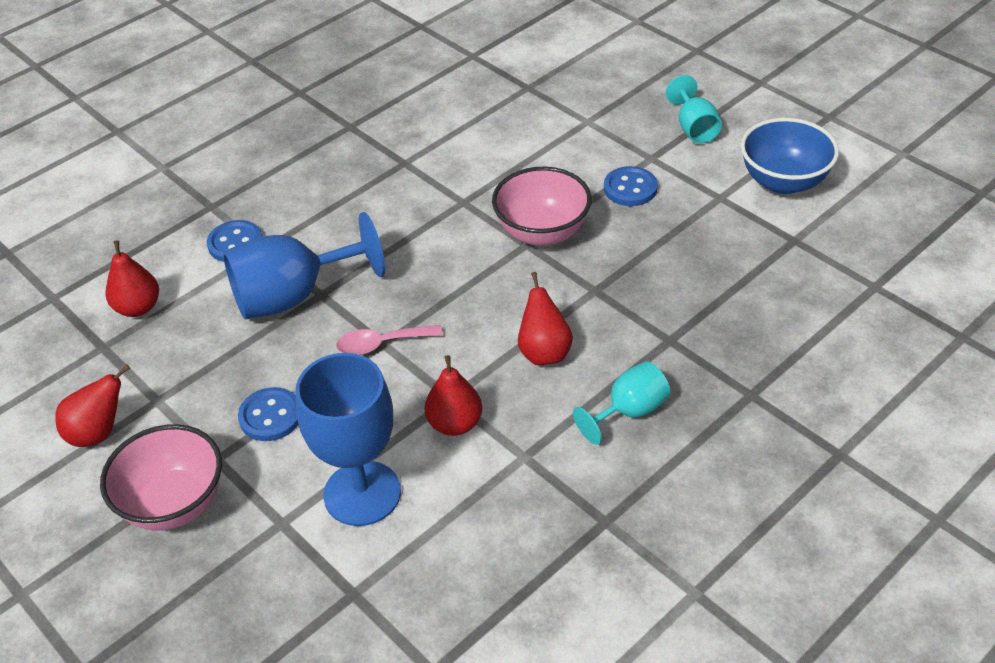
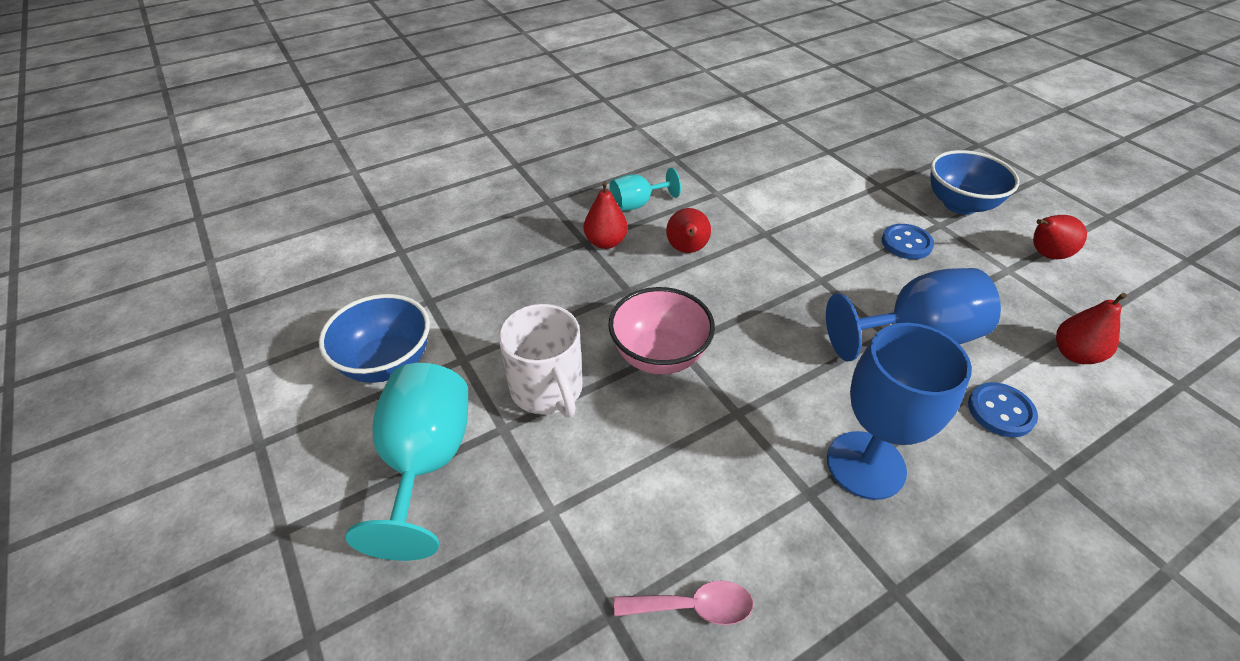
camera: 170 degrees left, 0 degrees up
(174, 504) = (960, 204): pink bowl -> blue bowl
(362, 493) = (828, 191): blue goblet -> blue goblet (865, 465)
(381, 344) = (822, 279): pink spoon -> pink spoon (693, 607)
(455, 424) = (763, 217): red pear -> red pear (605, 242)
(630, 188) = (547, 390): blue button -> white mug
(694, 128) = (426, 463): turquoise goblet -> turquoise goblet, size x1.77

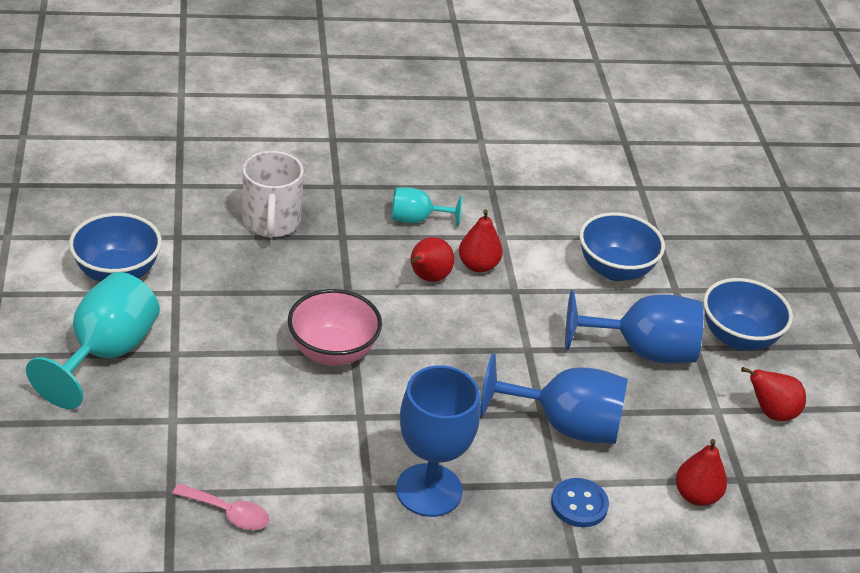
camera: 20 degrees right, 5 degrees down
(547, 390) = (226, 341): white mug -> white mug (271, 222)
(605, 242) = (360, 243): red pear -> red pear (478, 265)
(823, 187) = (615, 269): none -> blue bowl
(906, 243) = (642, 350): blue button -> blue goblet

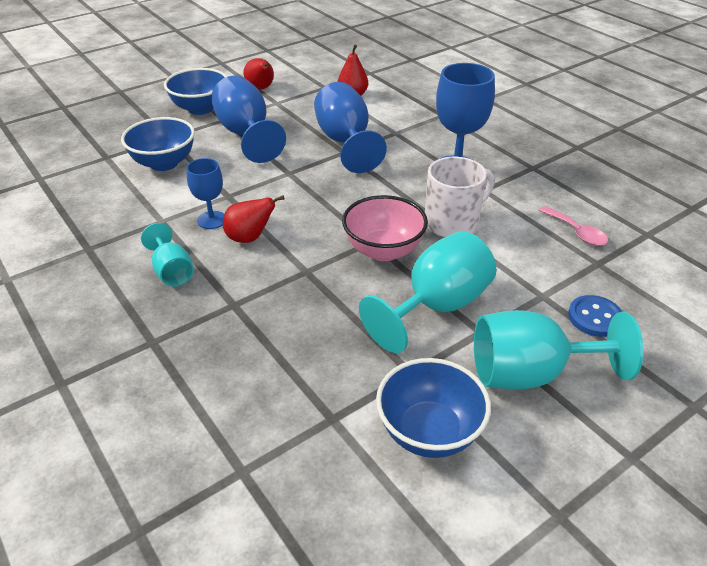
camera: 115 degrees left, 0 degrees up
(228, 344) = (436, 306): none -> turquoise goblet
(228, 513) = (576, 232): pink spoon -> pink spoon turned 150 degrees clockwise
(271, 222) = (250, 360): white mug -> white mug (453, 222)
(478, 265) = (211, 220): red pear -> blue goblet
(579, 504) = (402, 123): blue button -> blue button (595, 317)

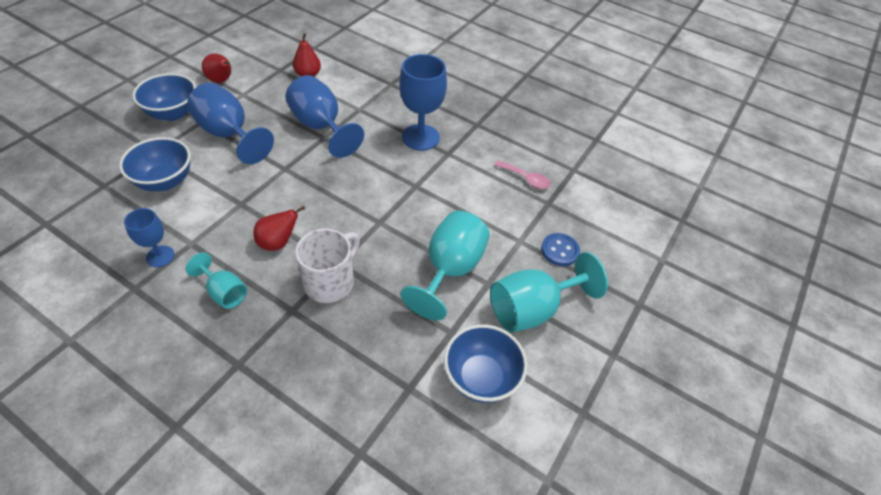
camera: 25 degrees left, 10 degrees up
(211, 220) = (237, 232): blue goblet -> blue goblet (160, 256)
(383, 250) = (392, 229): pink bowl -> none
(453, 222) = (435, 190): white mug -> white mug (330, 282)

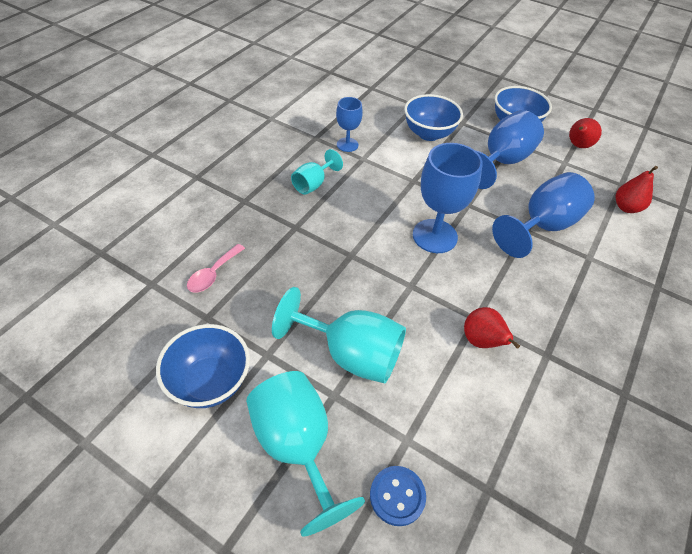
camera: 90 degrees right, 0 degrees up
(278, 242) = (371, 210): red pear -> red pear (482, 341)
(330, 282) = (328, 251): white mug -> none
(420, 137) = (565, 322): blue goblet -> blue goblet (434, 236)
(526, 179) = (530, 459): pink spoon -> pink spoon (213, 274)

